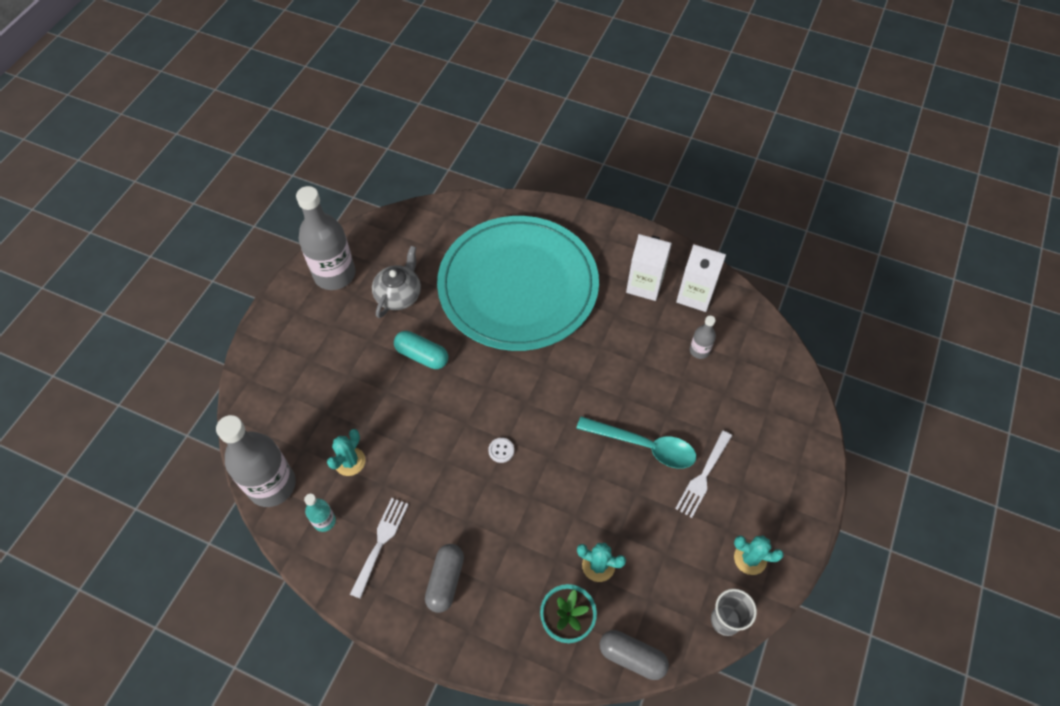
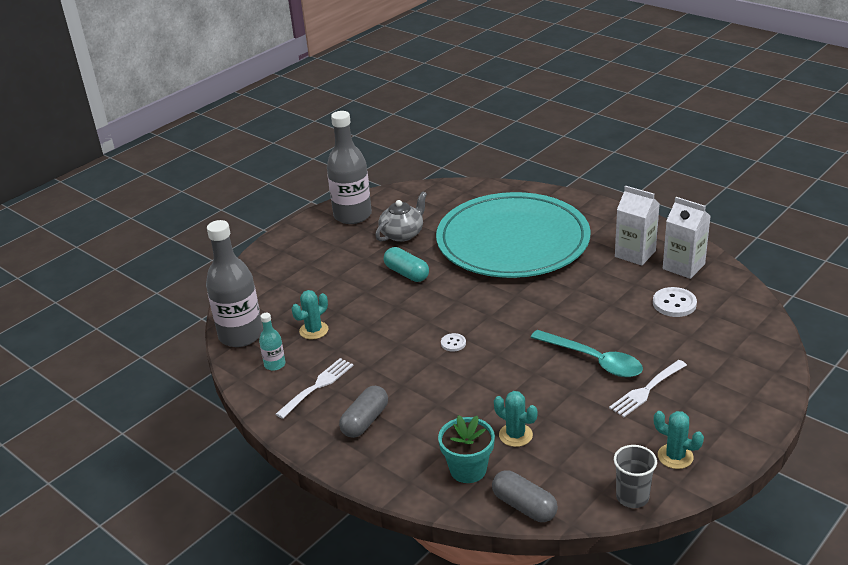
camera: 20 degrees right, 25 degrees down
(699, 350) = (674, 304): grey bottle -> white button

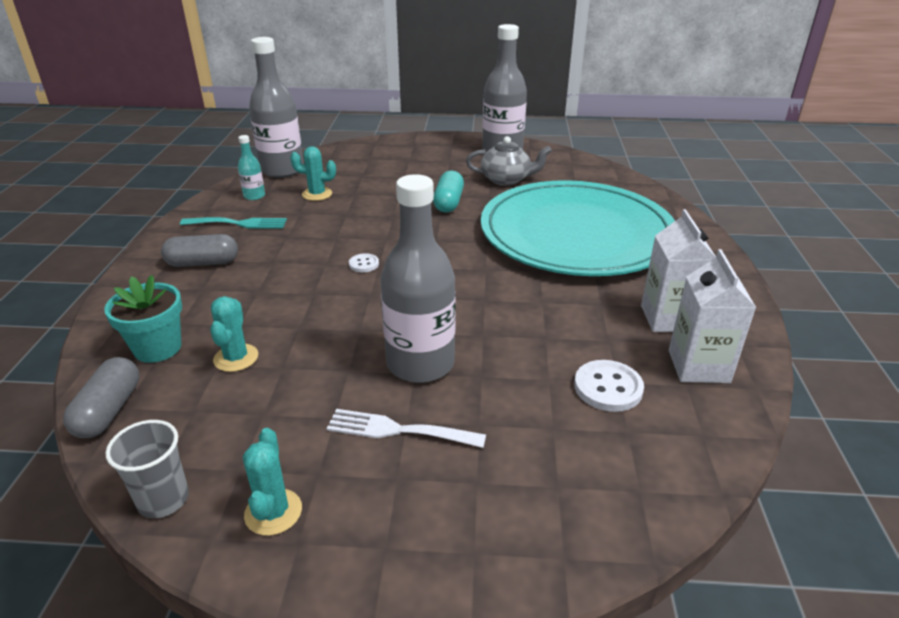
camera: 50 degrees right, 0 degrees up
(317, 386) = (238, 223): white fork -> turquoise fork
(593, 360) = (420, 364): turquoise spoon -> grey bottle

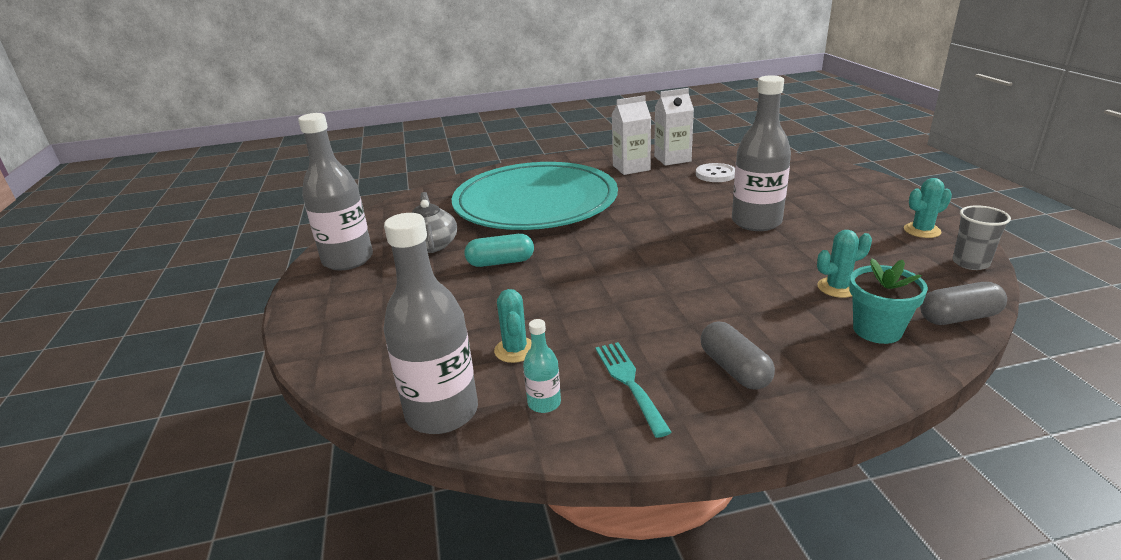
camera: 105 degrees left, 5 degrees down
(364, 264) = (653, 274): white button -> none
(399, 430) = (820, 215): white fork -> none

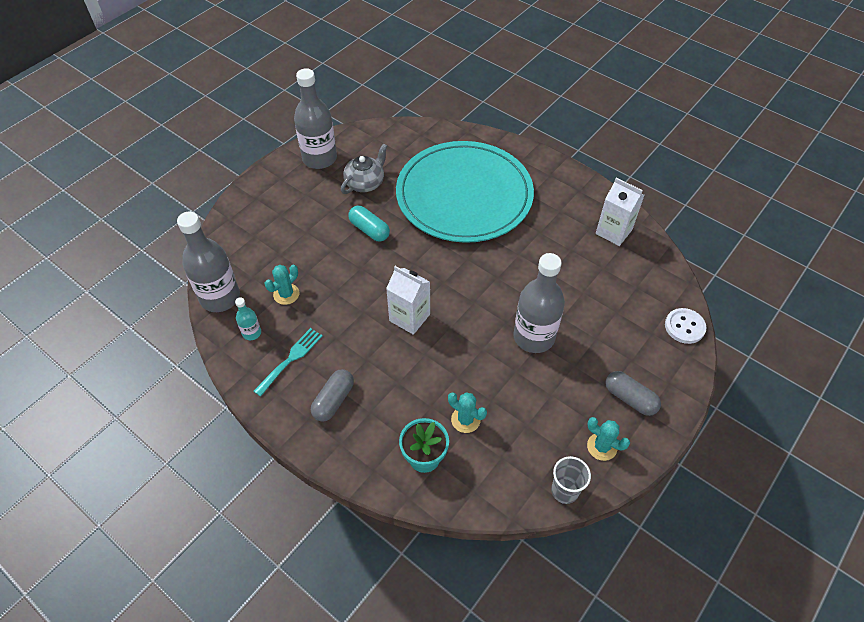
camera: 50 degrees right, 25 degrees up
(631, 168) = (572, 215): white carton -> white carton (409, 317)
(715, 174) = (604, 274): white button -> white button (684, 327)
(959, 317) = (472, 499): grey capsule -> grey capsule (630, 398)

